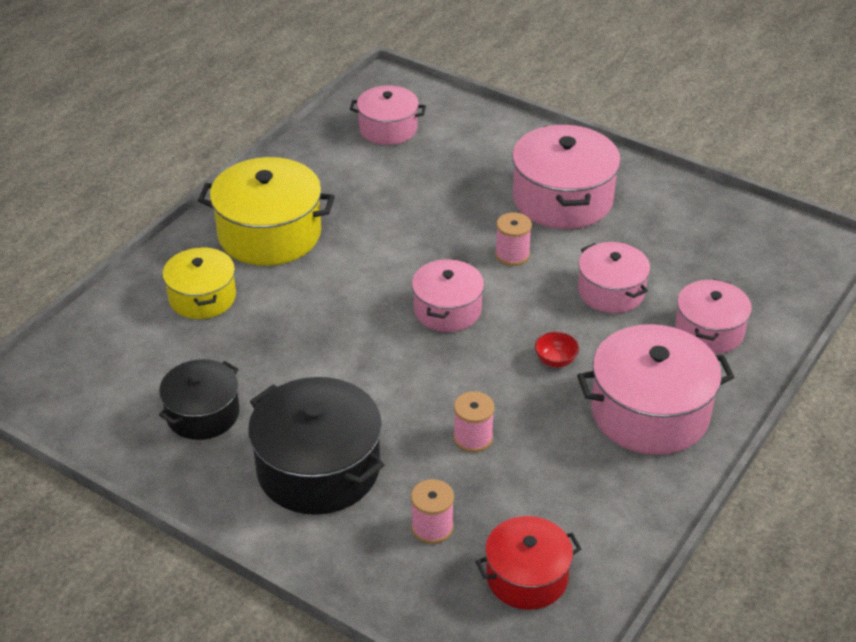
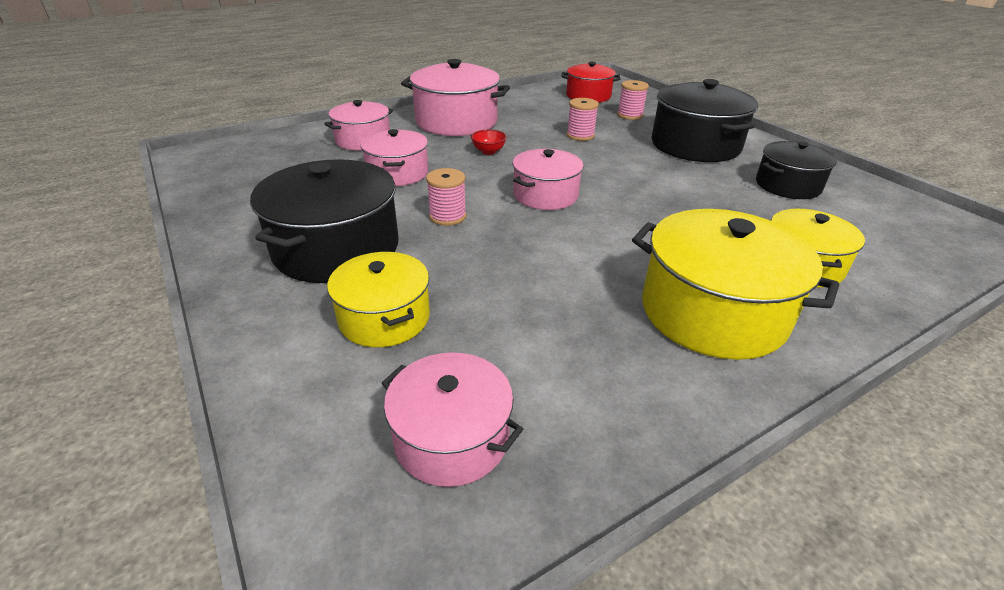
camera: 155 degrees left, 5 degrees down
(475, 166) = (384, 318): none -> yellow pot
(562, 199) = (336, 248): pink pot -> black pot

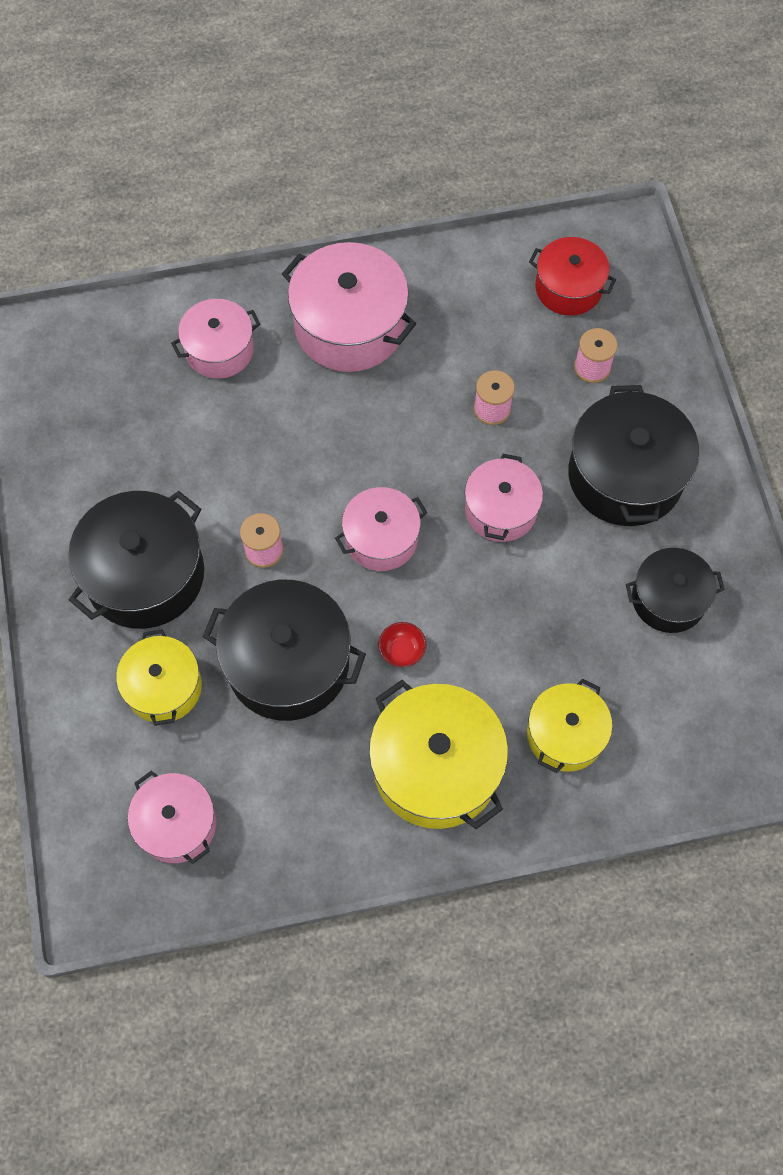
camera: 20 degrees right, 30 degrees up
(397, 173) = (238, 444): pink pot -> pink pot (500, 510)
(488, 151) = (359, 421): red bowl -> red bowl (402, 651)
(511, 275) = (288, 663): none -> black pot

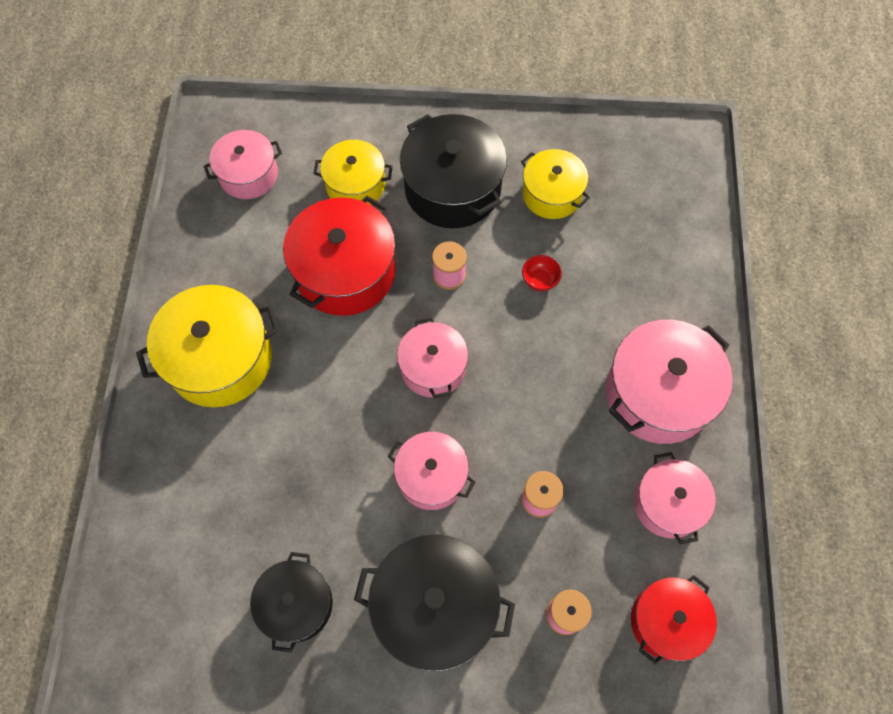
camera: 105 degrees right, 0 degrees up
(219, 350) = (653, 280): pink pot -> pink pot (668, 504)
(288, 663) = (345, 271): black pot -> red pot
(402, 651) = (326, 358): red bowl -> red bowl (540, 280)
(565, 734) = (207, 468): yellow pot -> yellow pot (552, 194)

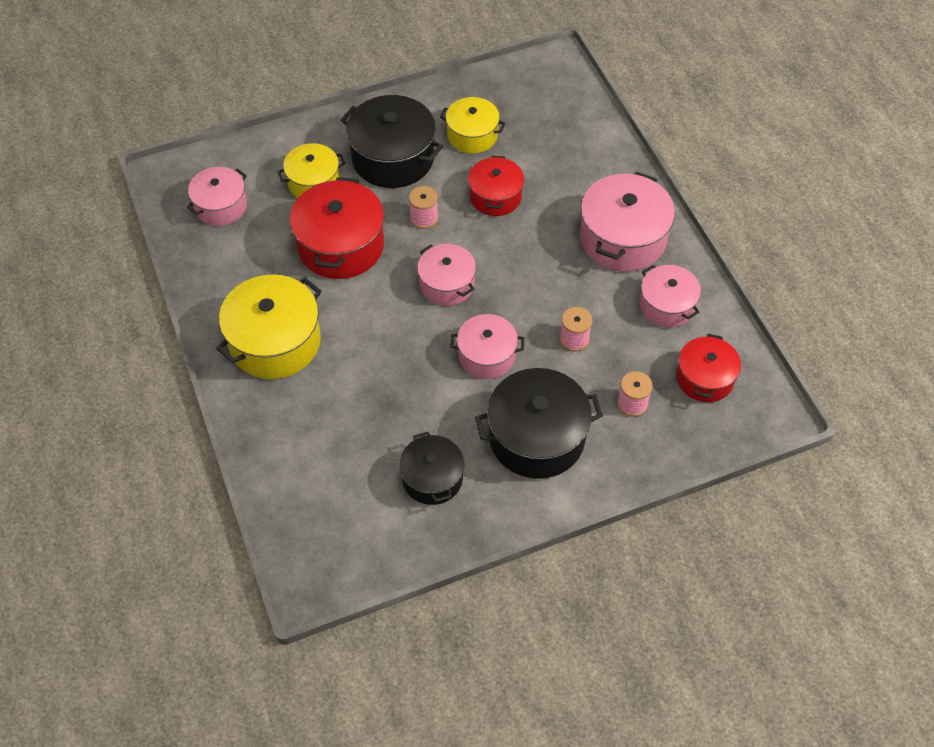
camera: 25 degrees left, 10 degrees down
(540, 280) = (495, 196): red bowl -> red pot

